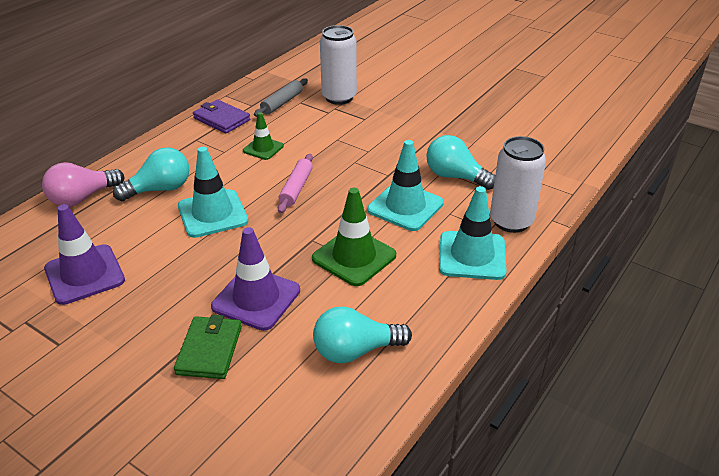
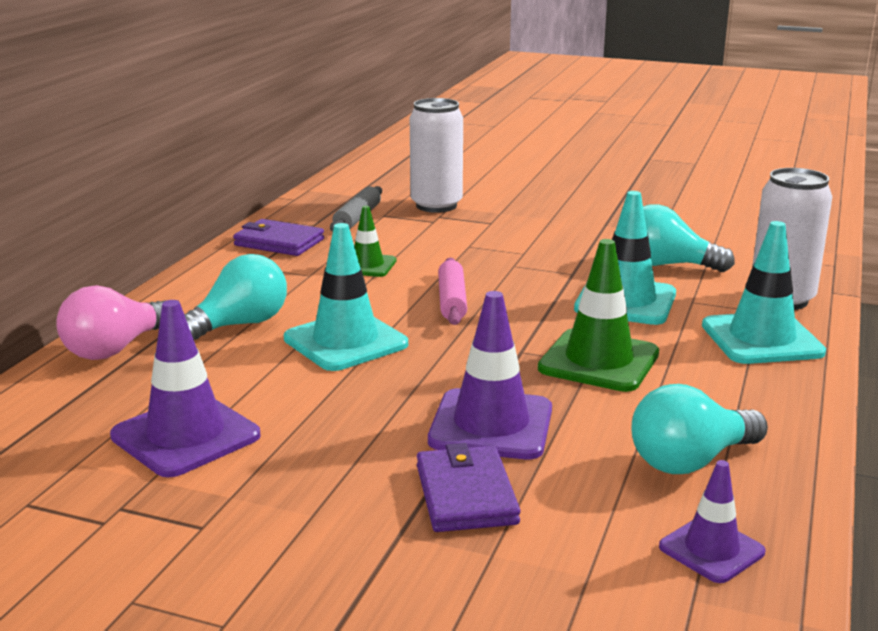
camera: 15 degrees left, 15 degrees down
(209, 350) = (466, 494): green wallet -> purple wallet
(321, 422) = (711, 549): none -> purple traffic cone

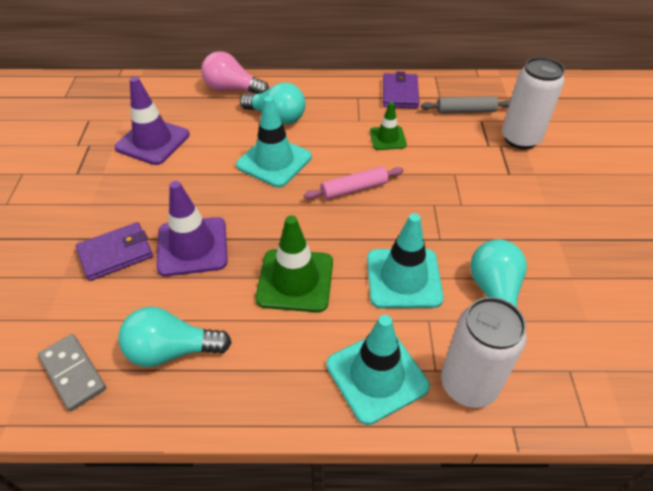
camera: 70 degrees right, 25 degrees up
(690, 461) = (172, 350): turquoise light bulb -> turquoise light bulb turned 45 degrees counterclockwise
(711, 549) = (73, 373): purple traffic cone -> grey domino

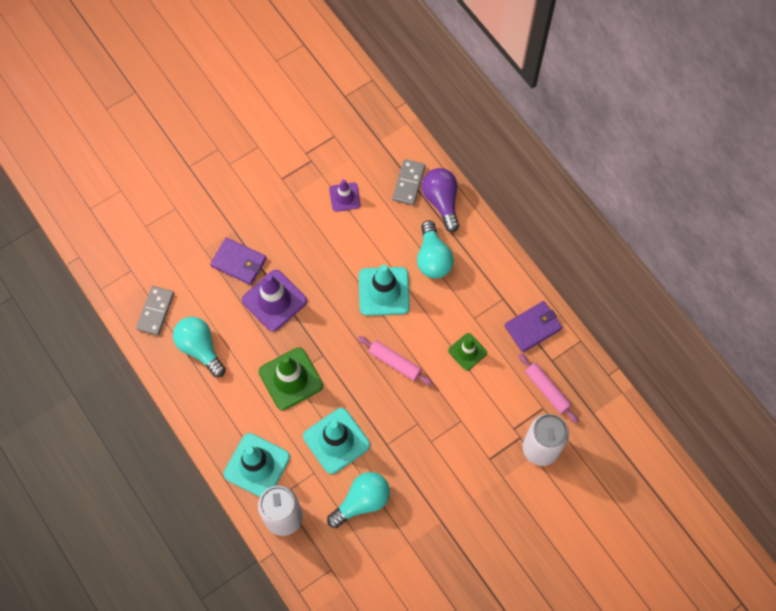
camera: 55 degrees right, 20 degrees up
(153, 141) = (344, 197): purple traffic cone -> purple traffic cone, size x0.59
(192, 99) = (409, 183): none -> grey domino
(232, 89) = (441, 201): pink light bulb -> purple light bulb
(465, 111) = (547, 390): grey rolling pin -> pink rolling pin

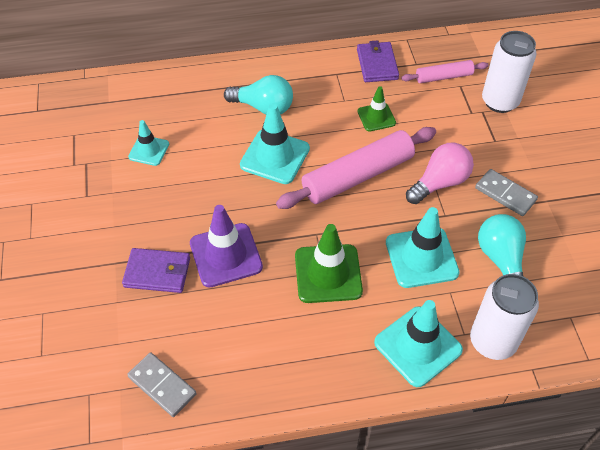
camera: 65 degrees left, 15 degrees down
(200, 348) = (240, 353): turquoise light bulb -> none
(239, 262) = (157, 272): purple wallet -> purple wallet turned 45 degrees clockwise
(344, 197) = (149, 150): purple traffic cone -> turquoise traffic cone
(394, 362) = (357, 176): pink rolling pin -> pink rolling pin, size x1.86
(409, 183) = (171, 96): grey domino -> grey domino (505, 194)
(418, 429) = (439, 183): none -> pink light bulb
(441, 201) = (208, 80): purple light bulb -> none

